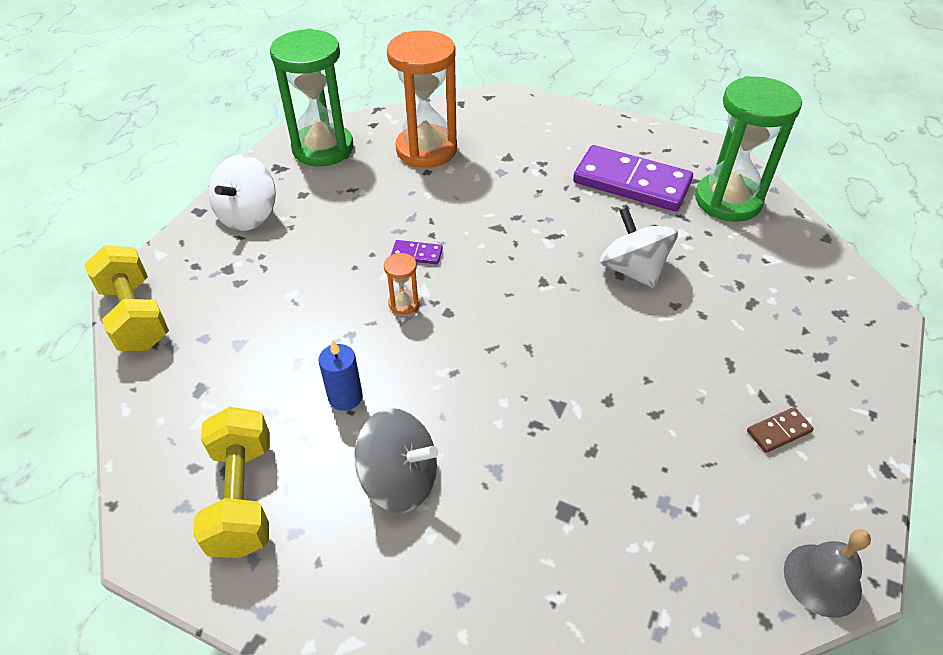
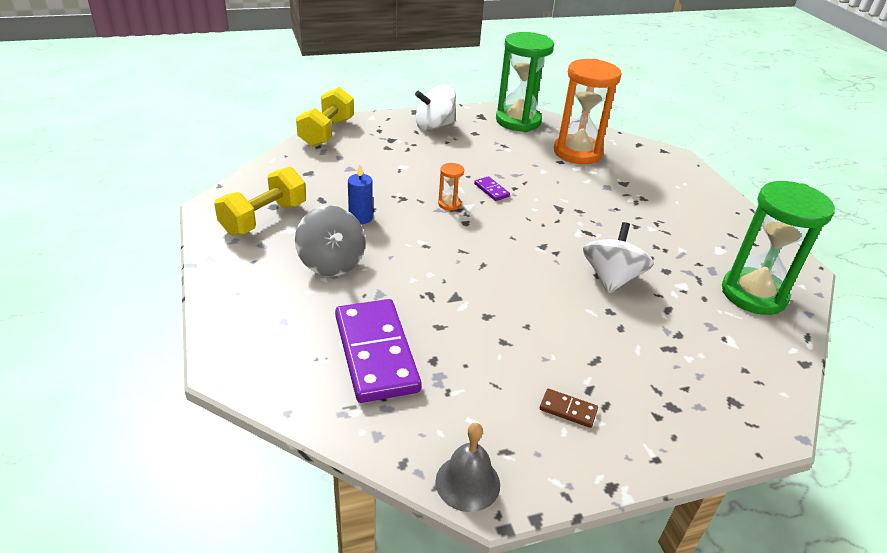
camera: 45 degrees right, 10 degrees down
(631, 183) = (691, 242): purple domino -> purple domino (375, 353)

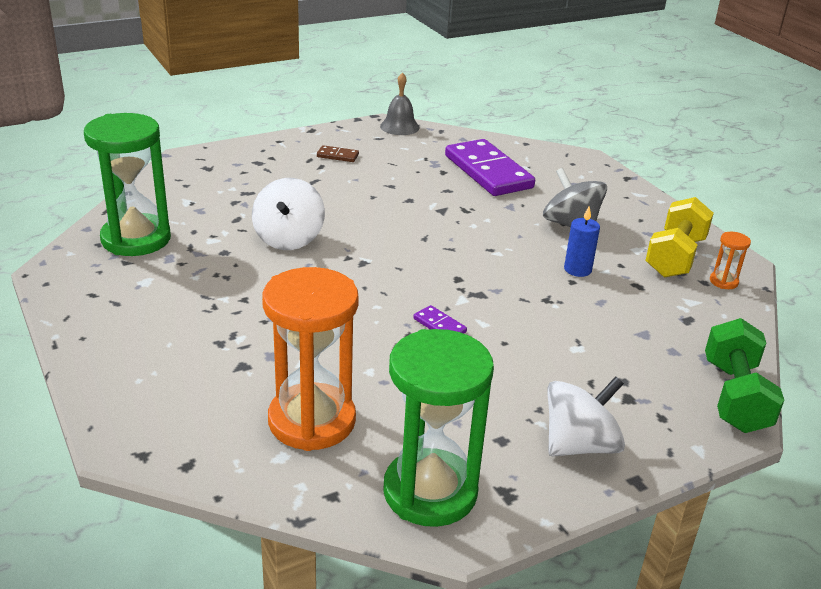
camera: 170 degrees right, 5 degrees down
(326, 132) = (735, 397): yellow dumbbell -> green dumbbell
(449, 204) = (486, 298): orange hourglass -> orange hourglass (723, 282)

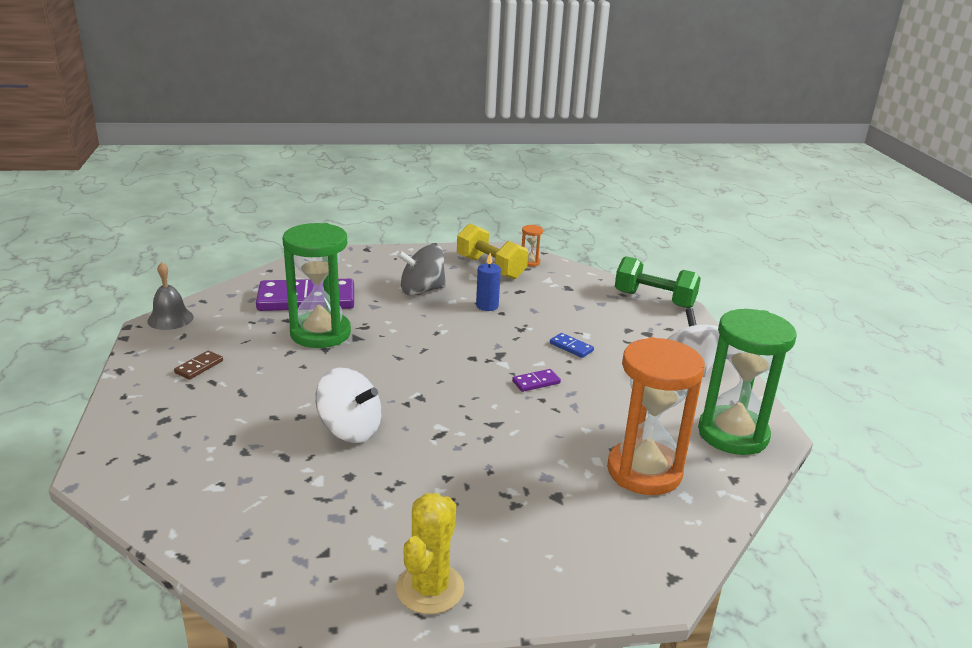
camera: 70 degrees left, 5 degrees down
(96, 316) = (430, 588): none -> yellow cactus
(136, 239) = (276, 538): green hourglass -> green hourglass (320, 333)
(536, 340) = (571, 347): none -> blue domino

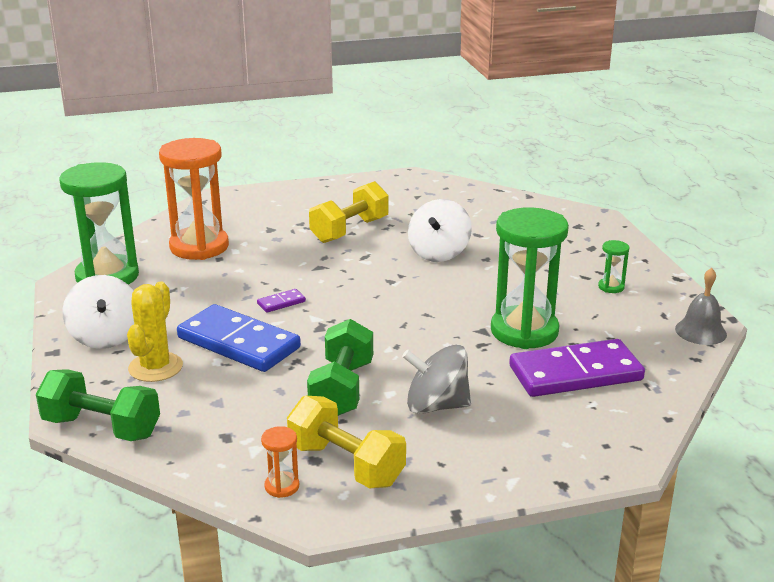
camera: 175 degrees right, 0 degrees up
(199, 367) = (611, 287): brown domino -> green hourglass
(350, 430) = (439, 253): white spinning top -> white spinning top turned 90 degrees counterclockwise
(422, 290) = (436, 406): grey spinning top -> grey spinning top turned 150 degrees counterclockwise
(430, 588) = (349, 188): yellow cactus -> yellow cactus (155, 367)
(448, 481) = (349, 230): none -> yellow dumbbell
(487, 306) = (342, 389): blue candle -> green dumbbell
(571, 347) = (238, 343): blue domino -> blue domino, size x2.46

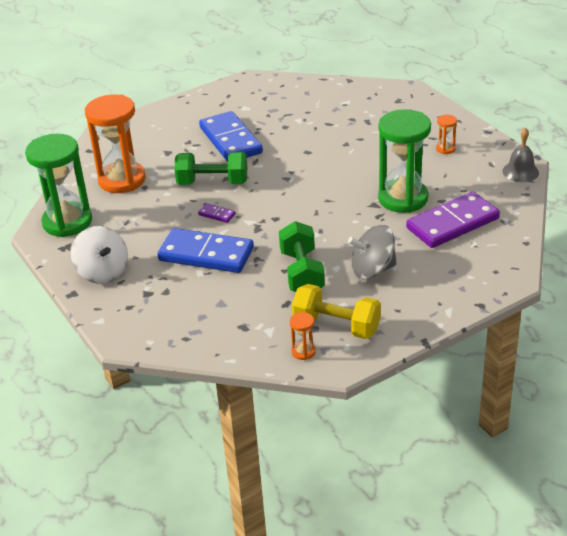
camera: 15 degrees left, 10 degrees up
(102, 427) = (151, 342): green dumbbell -> green dumbbell (213, 183)
(155, 367) = (158, 288): yellow cactus -> none
(281, 303) = (217, 214): purple domino -> purple domino turned 75 degrees clockwise
(349, 230) = (230, 140): yellow dumbbell -> blue domino
(439, 253) = (309, 146): white spinning top -> none
(611, 287) = (445, 149): green hourglass -> orange hourglass

